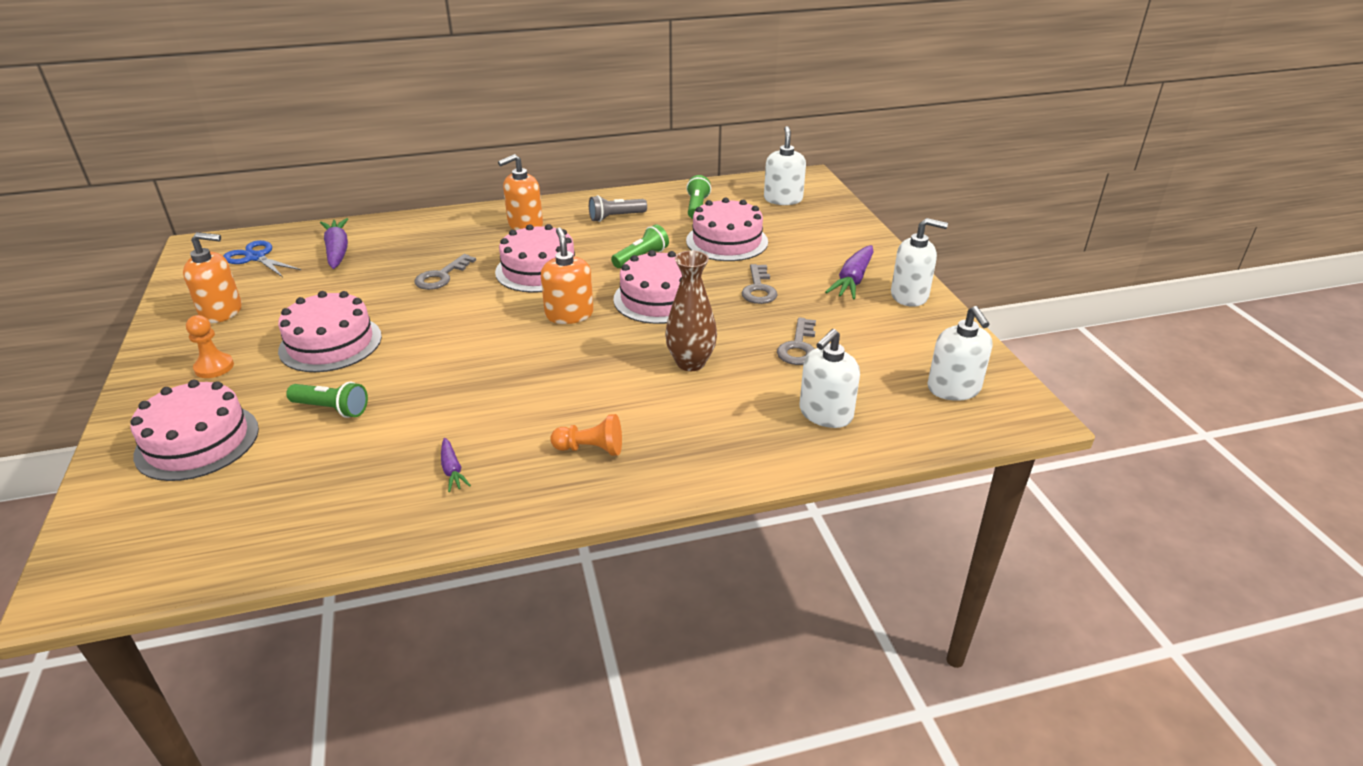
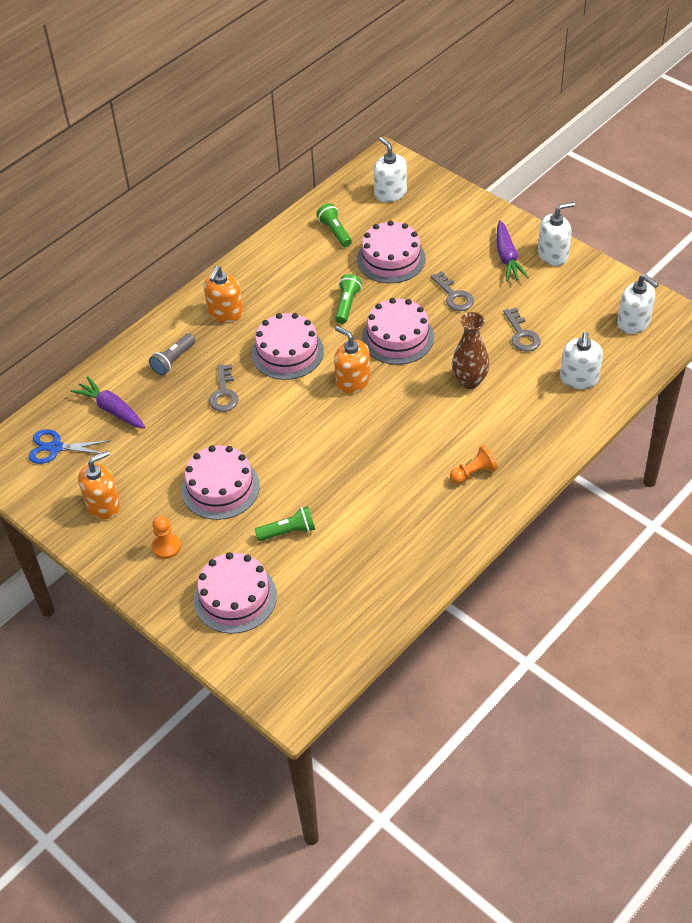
camera: 30 degrees left, 15 degrees up
(452, 470) = (412, 529): purple carrot -> none
(616, 217) = (286, 272): grey flashlight -> grey flashlight (173, 360)

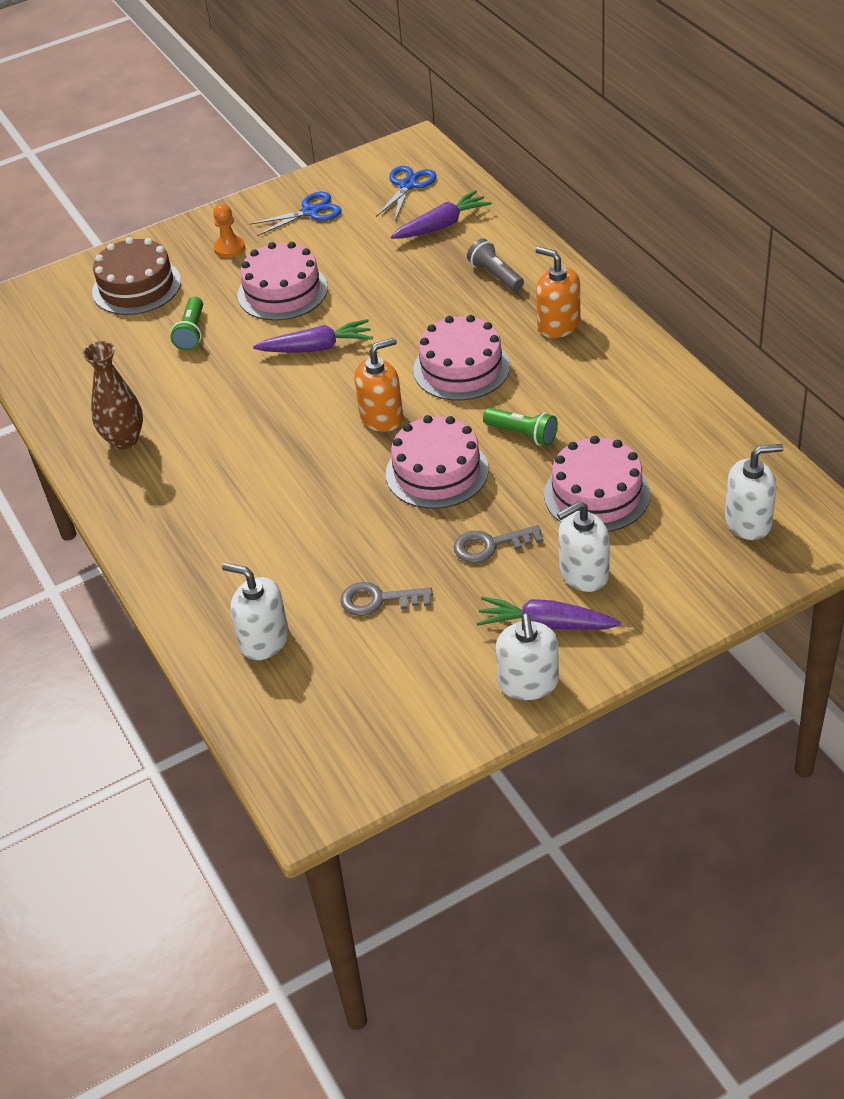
camera: 110 degrees right, 5 degrees down
(103, 505) = (310, 212): orange soap dispenser -> blue scissors
(224, 393) = (421, 309): grey key -> none
(235, 597) = (136, 286): pink cake -> brown cake
(286, 442) = (317, 347): none -> purple carrot
(335, 232) = (679, 447): green flashlight -> none
(469, 381) = (322, 525): brown vase -> brown vase (124, 440)
(473, 473) = (174, 495): orange pawn -> none
(633, 322) = (336, 739): white soap dispenser -> white soap dispenser (583, 573)

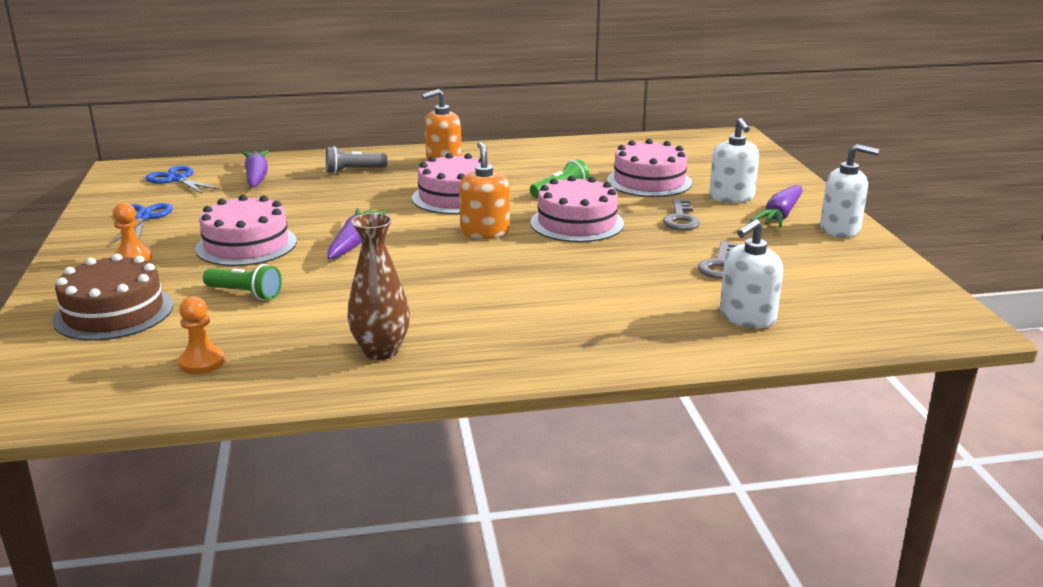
camera: 75 degrees left, 20 degrees down
(79, 362) = (202, 362): none -> orange pawn
(748, 522) = (709, 151): white soap dispenser -> none

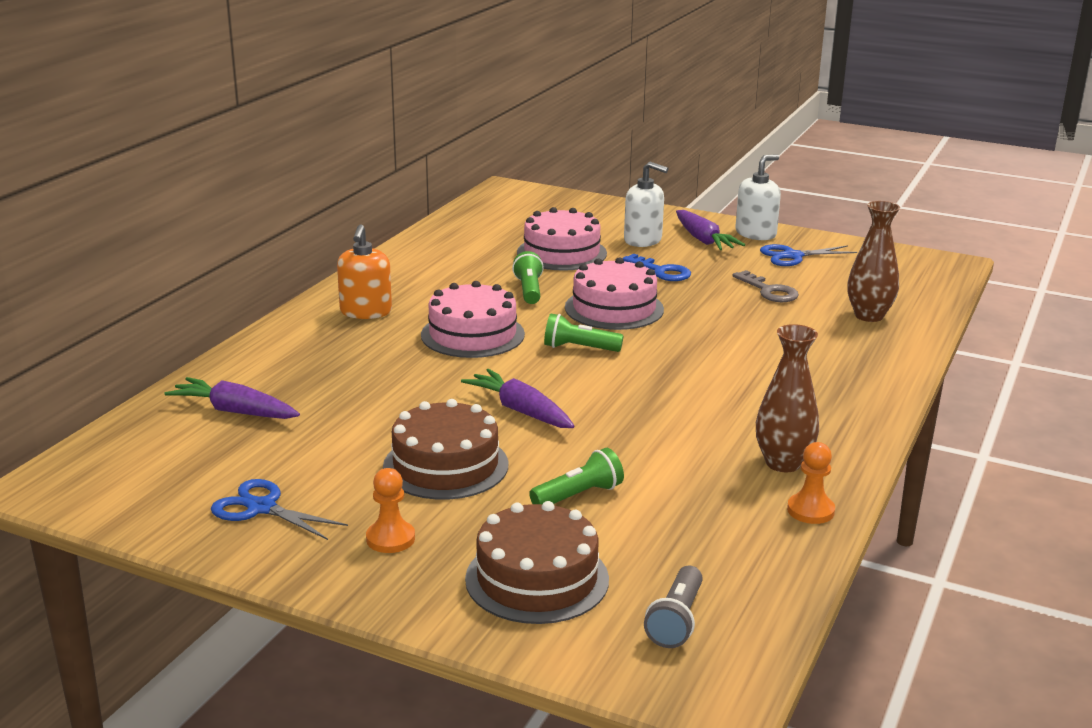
camera: 55 degrees left, 0 degrees up
(177, 179) = (155, 459): blue scissors -> blue scissors (792, 256)
(202, 362) = (717, 553): orange pawn -> orange pawn (810, 510)
(246, 245) = (446, 465): pink cake -> brown cake
(354, 171) = (310, 358): grey flashlight -> grey flashlight (676, 620)
(485, 232) = (579, 348): orange soap dispenser -> green flashlight
(681, 219) = (661, 271): grey key -> blue key
(747, 317) = (869, 316): white soap dispenser -> brown vase

